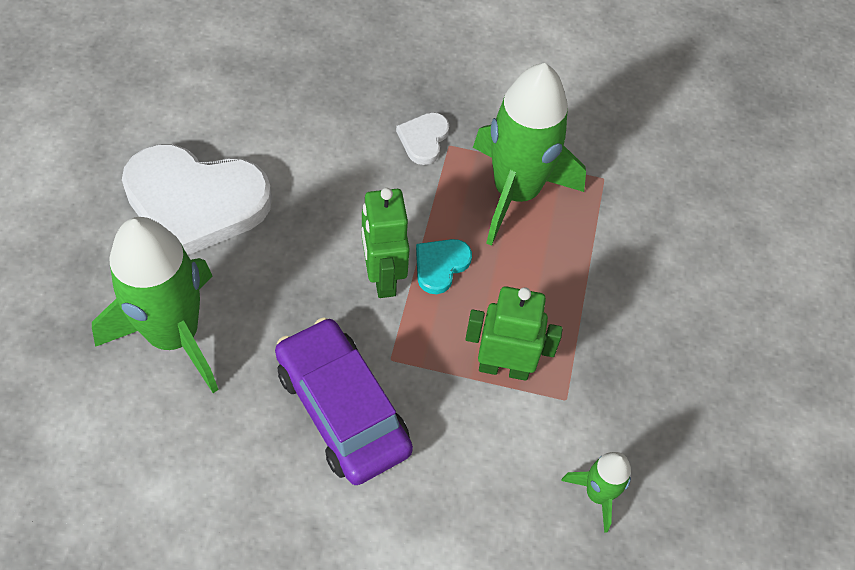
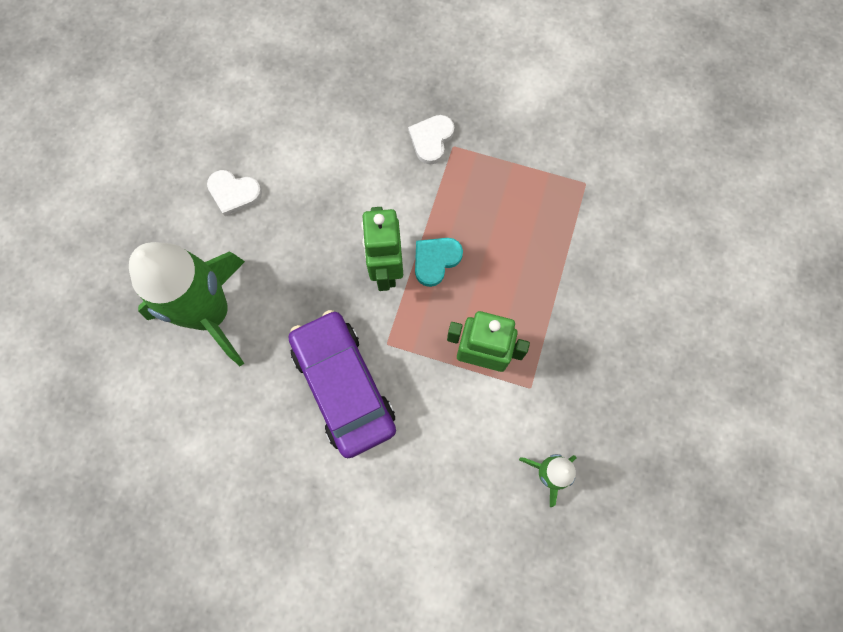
camera: 10 degrees right, 15 degrees up
(195, 203) = (234, 193): white heart -> white heart, size x0.44
(516, 192) = (507, 193): green rocket -> none

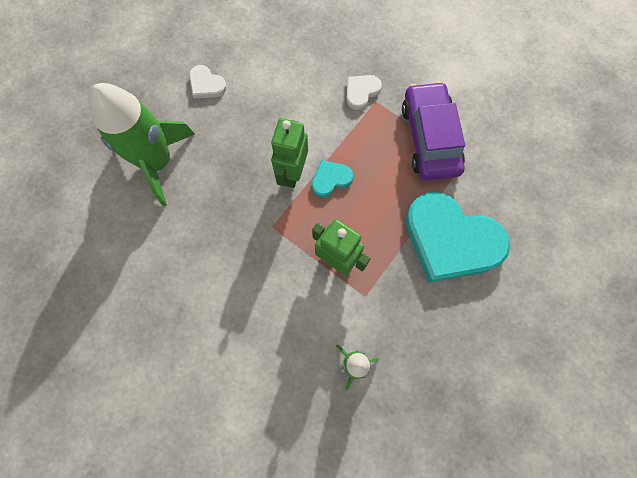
camera: 20 degrees right, 0 degrees up
(343, 386) = (229, 246): purple car -> purple car (429, 138)
(604, 285) = (451, 240): none -> turquoise heart

